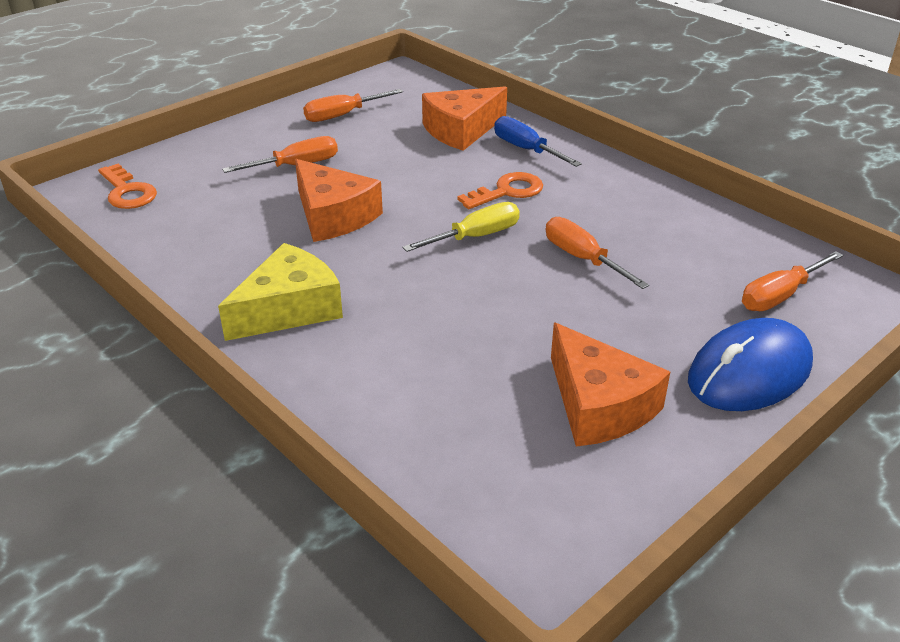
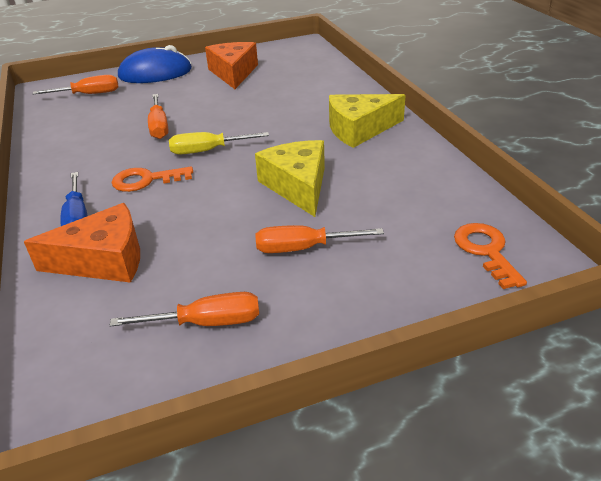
camera: 155 degrees left, 0 degrees up
(333, 216) = (298, 186): orange cheese -> yellow cheese

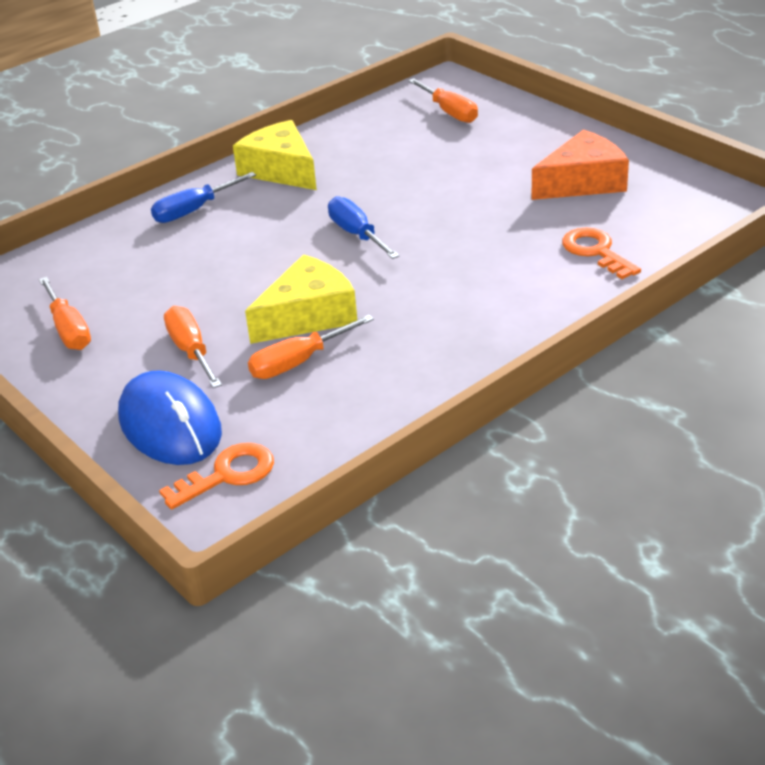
camera: 70 degrees right, 0 degrees up
(104, 260) = (138, 248): orange cheese -> none
(146, 180) = (277, 219): orange key -> orange key (596, 251)
(155, 73) = (539, 129): blue mouse -> blue mouse (170, 425)
(159, 126) = (397, 184): orange screwdriver -> orange screwdriver (299, 362)
(208, 151) = (357, 234): yellow screwdriver -> blue screwdriver
(359, 129) = (473, 325): yellow cheese -> yellow cheese (281, 170)

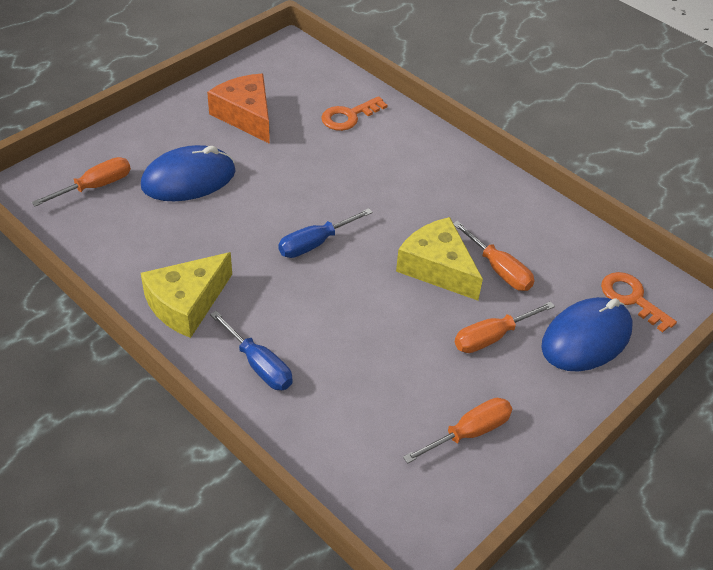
camera: 100 degrees left, 10 degrees up
(463, 157) = (188, 179): none -> blue mouse

